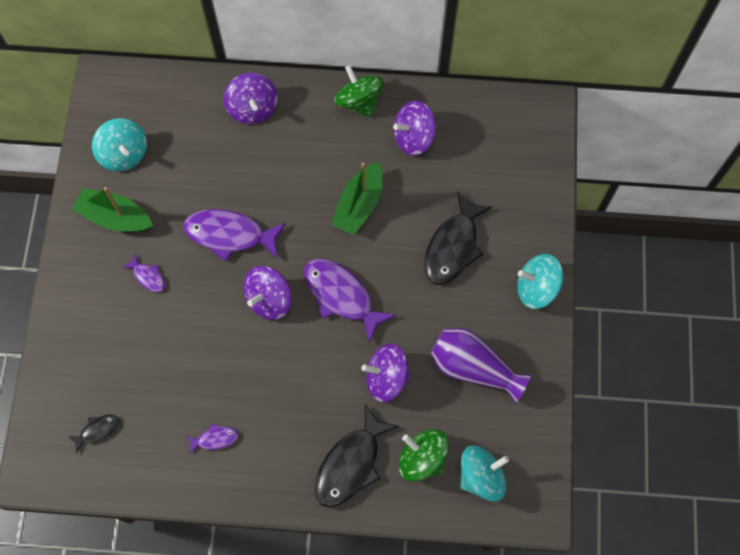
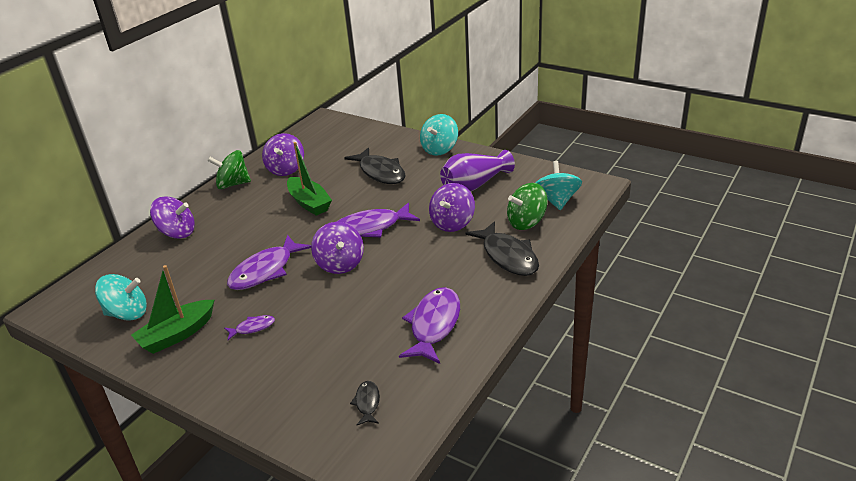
camera: 60 degrees left, 35 degrees down
(215, 439) = (434, 325): purple fish -> purple fish, size x2.08

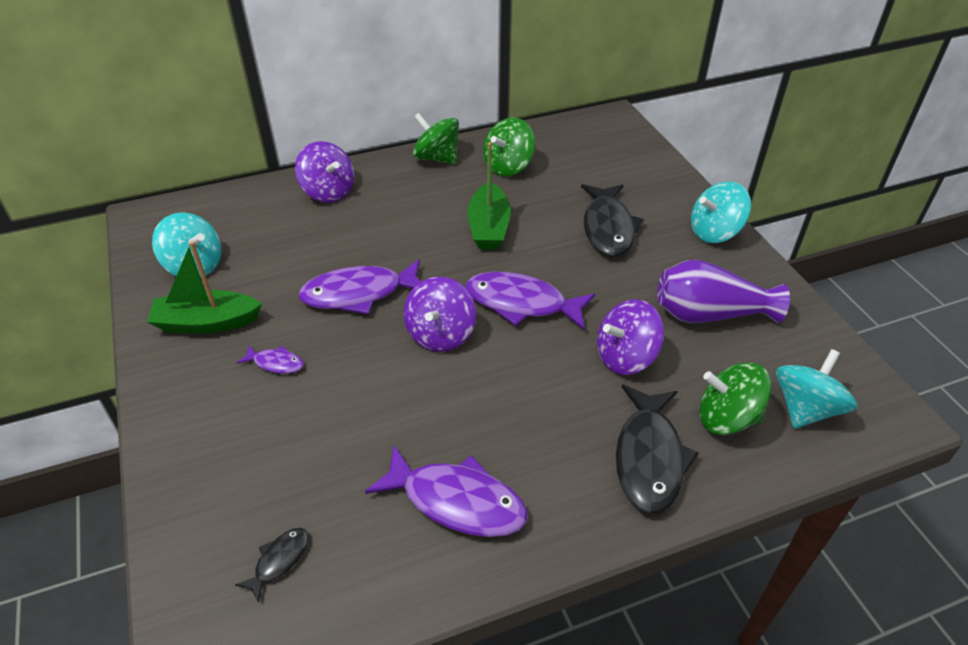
camera: 35 degrees right, 10 degrees up
(286, 169) = (508, 166): purple spinning top -> green spinning top
(434, 325) = (457, 501): purple fish -> purple fish turned 60 degrees clockwise

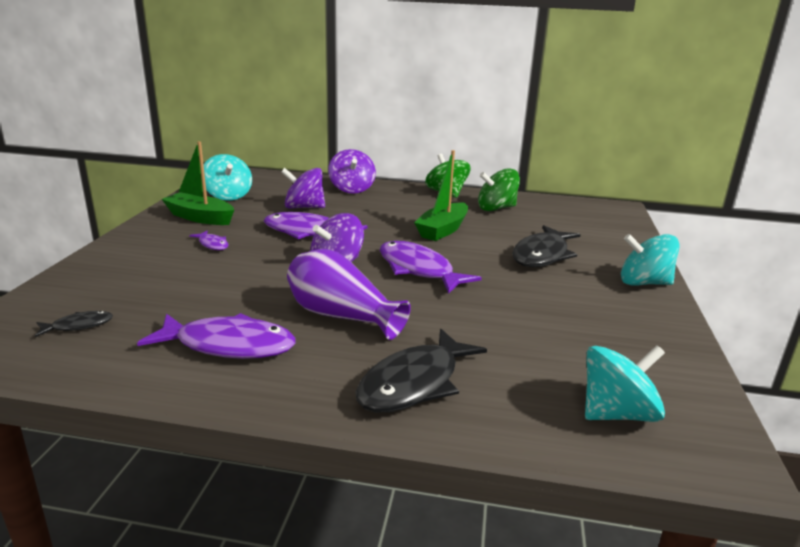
camera: 30 degrees right, 20 degrees down
(457, 501) = (229, 345): purple fish -> purple fish turned 45 degrees counterclockwise
(625, 357) = (469, 322): purple spinning top -> purple spinning top (304, 207)
(709, 314) = (581, 324): purple vase -> purple vase (341, 316)
(727, 418) = (521, 388): green spinning top -> none

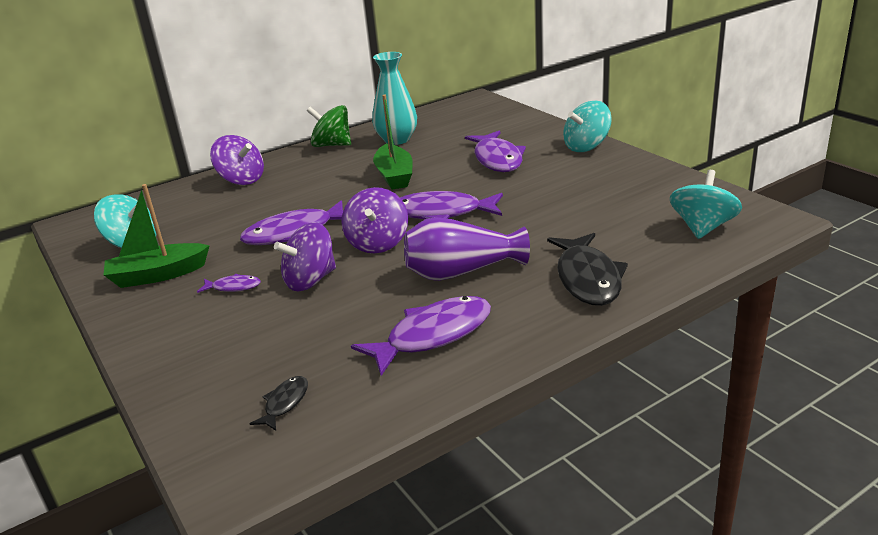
camera: 40 degrees left, 5 degrees up
(304, 207) = (237, 216): purple spinning top -> purple spinning top (310, 280)
(496, 208) = (397, 140): green spinning top -> turquoise vase
(542, 255) = (497, 159): black fish -> purple fish

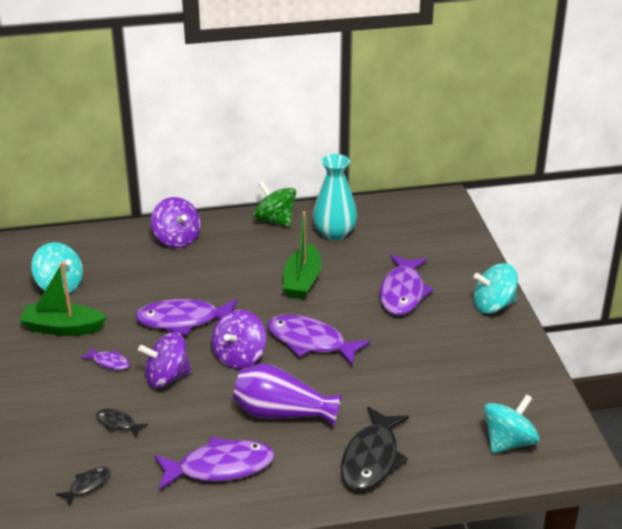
camera: 20 degrees right, 5 degrees up
(282, 335) = (118, 423): none -> black fish

